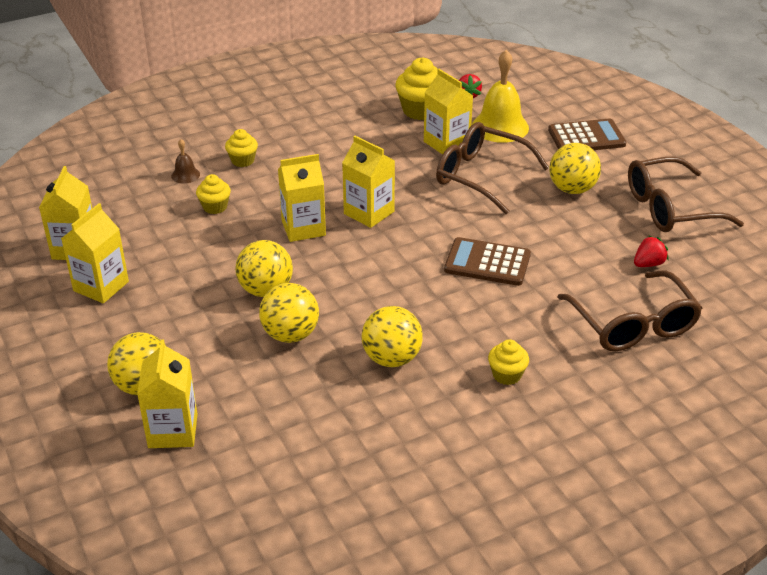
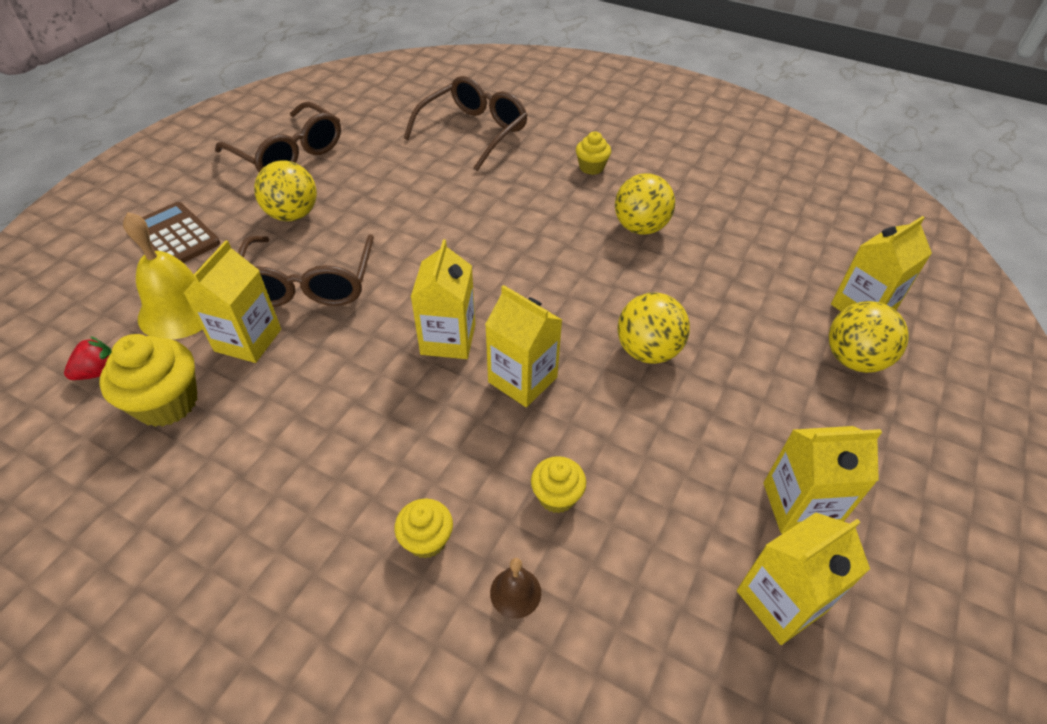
camera: 125 degrees left, 10 degrees up
(290, 334) = (683, 299): yellow ball -> none
(487, 262) = (462, 224): brown calculator -> none
(648, 264) = (386, 144): red strawberry -> none

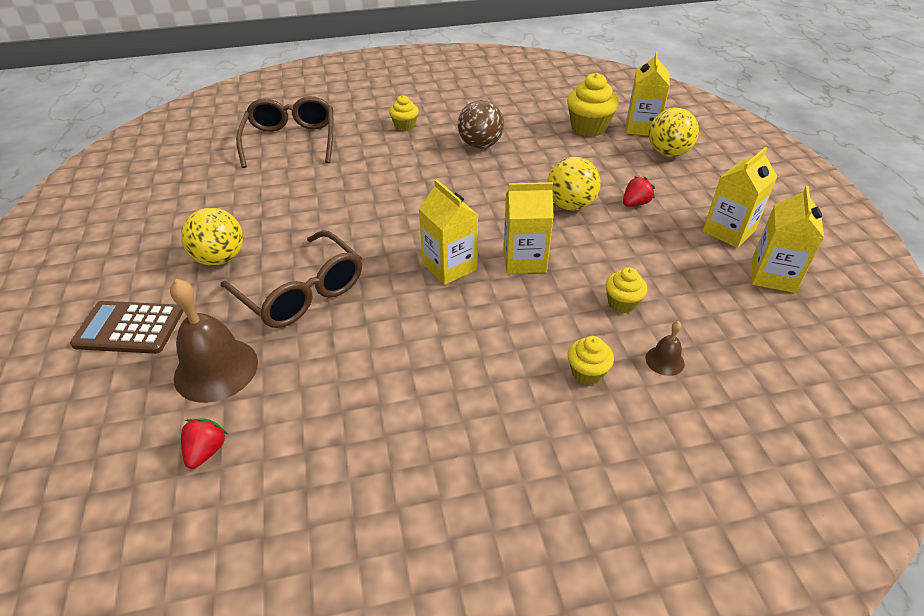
camera: 40 degrees left, 5 degrees down
(167, 403) = (300, 428): yellow cupcake -> yellow cupcake (588, 127)
(180, 310) = (216, 369): yellow bell -> brown bell
(248, 340) = (306, 352): yellow carton -> none
(288, 153) = (151, 222): brown glasses -> none
(640, 227) = (480, 145): yellow ball -> brown ball
(725, 395) = (635, 203): none -> red strawberry

